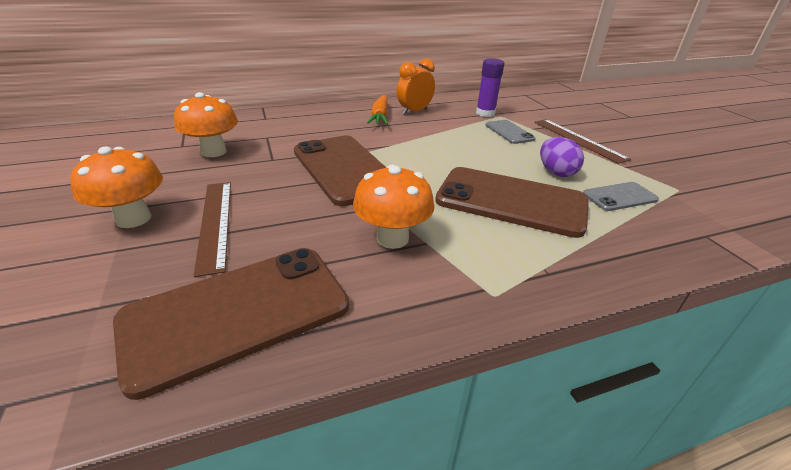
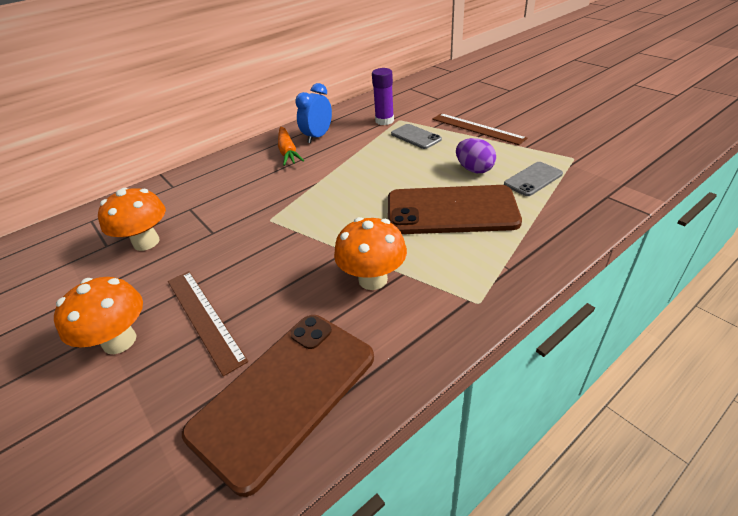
camera: 15 degrees left, 5 degrees up
(344, 169) = (289, 222): brown phone -> none
(414, 111) = (318, 137): orange clock -> blue clock

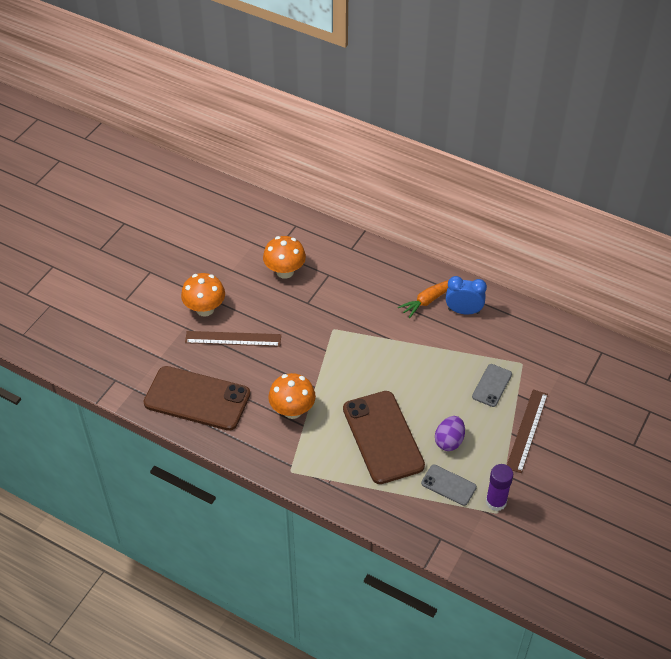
camera: 65 degrees right, 10 degrees up
(204, 318) = (233, 339): brown ruler -> brown ruler turned 60 degrees clockwise
(384, 121) = (515, 352): purple glue stick -> purple glue stick (496, 502)

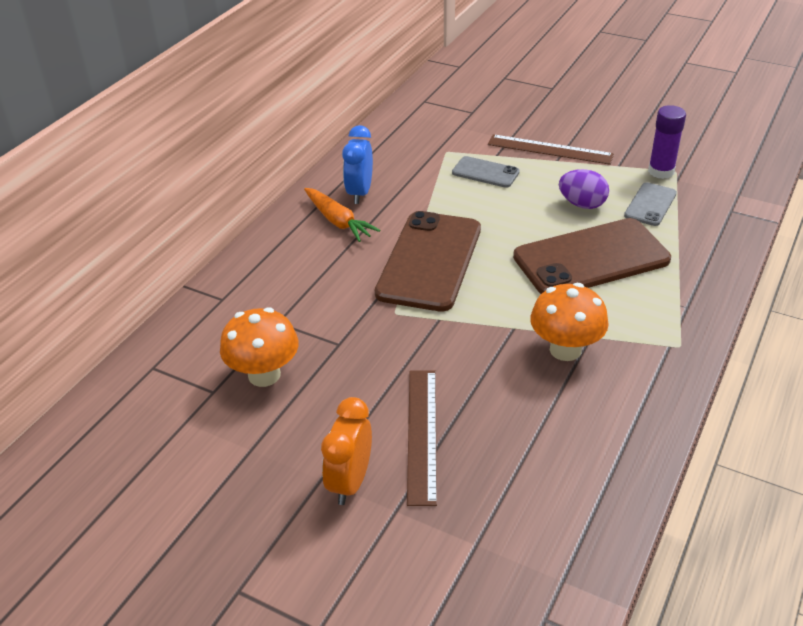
camera: 90 degrees left, 10 degrees down
(197, 398) = (566, 474): brown phone -> brown phone (429, 261)
(205, 309) = (350, 482): orange mushroom -> orange clock

